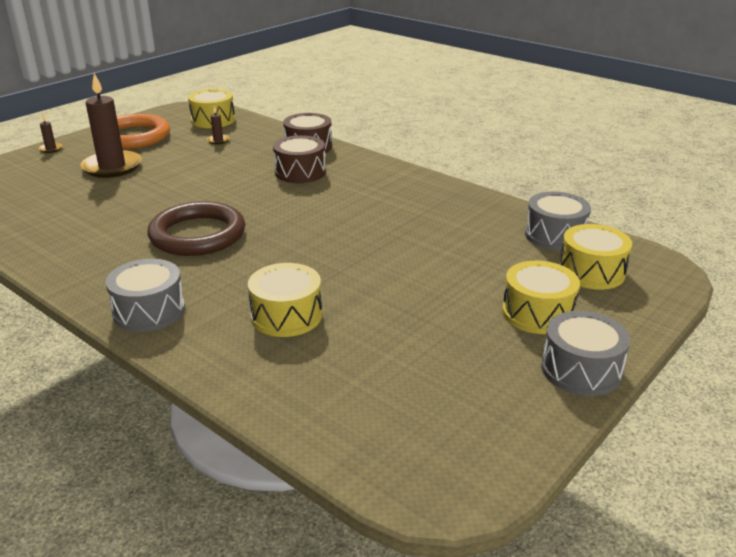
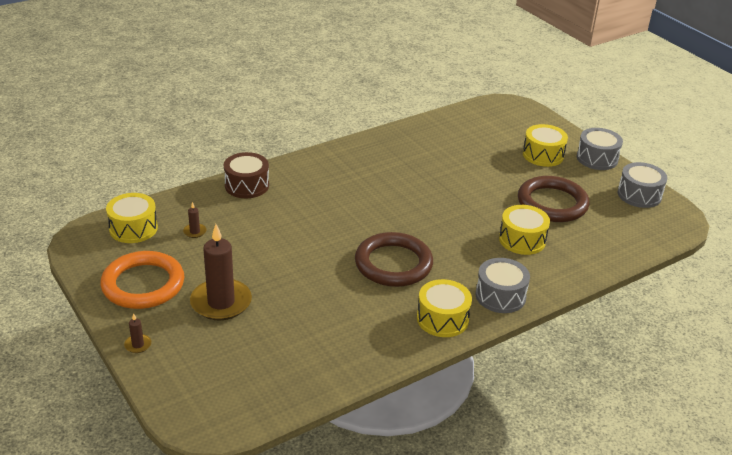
camera: 75 degrees left, 5 degrees up
(300, 172) = (300, 198): brown drum -> none
(400, 334) = (552, 203): none -> brown ring
(554, 235) = (457, 123): grey drum -> grey drum (639, 195)
(591, 272) = (504, 126): yellow drum -> yellow drum (442, 319)

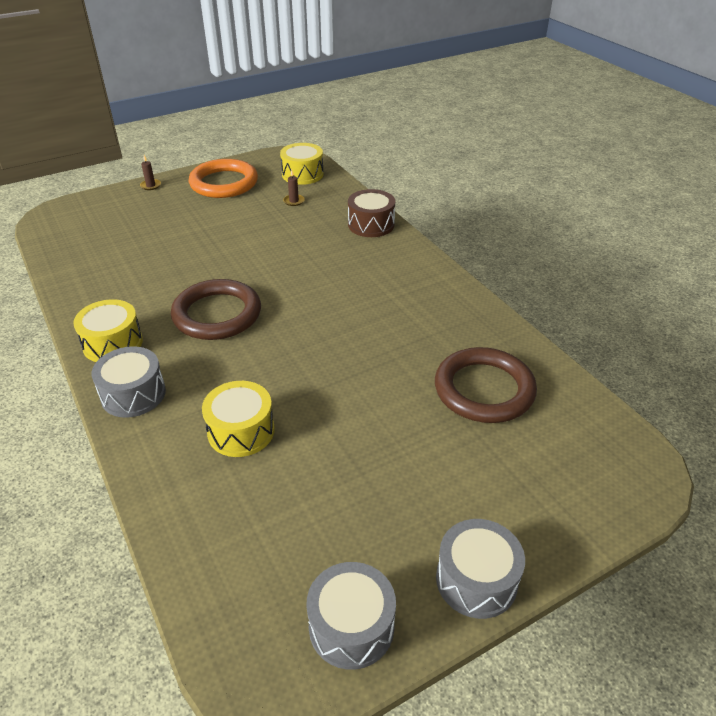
camera: 95 degrees right, 5 degrees up
(221, 302) = (188, 217): brown candle -> none
(543, 155) = (475, 494): yellow drum -> none
(552, 203) = (328, 481): brown ring -> brown ring (484, 389)

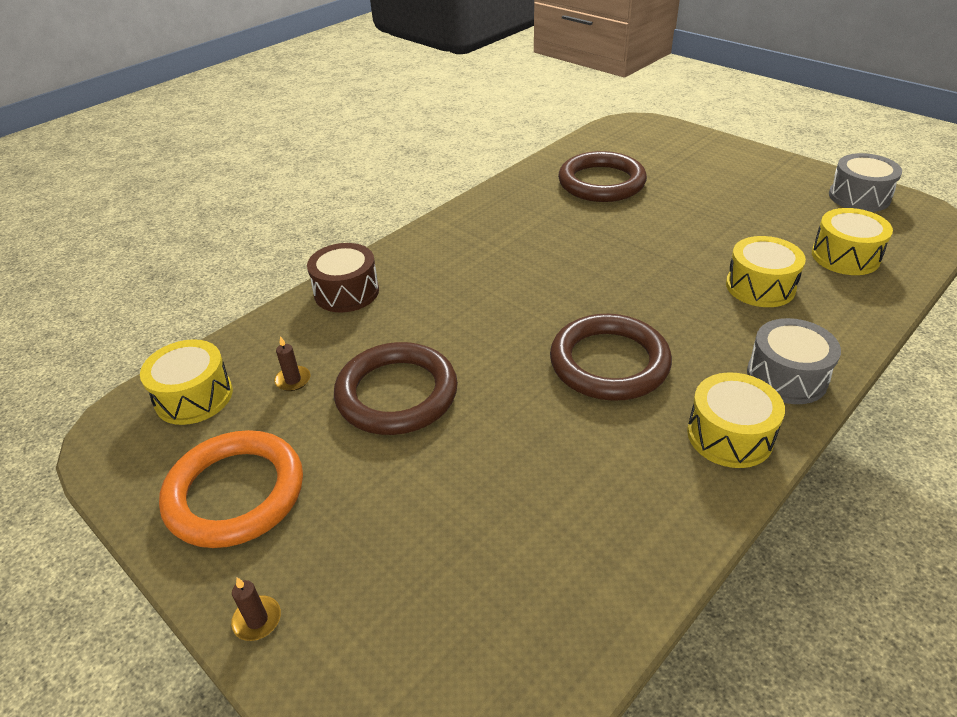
camera: 105 degrees left, 0 degrees up
(242, 525) = (845, 256): none -> yellow drum
(255, 231) = (397, 394): none -> brown ring
(476, 580) = (777, 164): grey drum -> none

